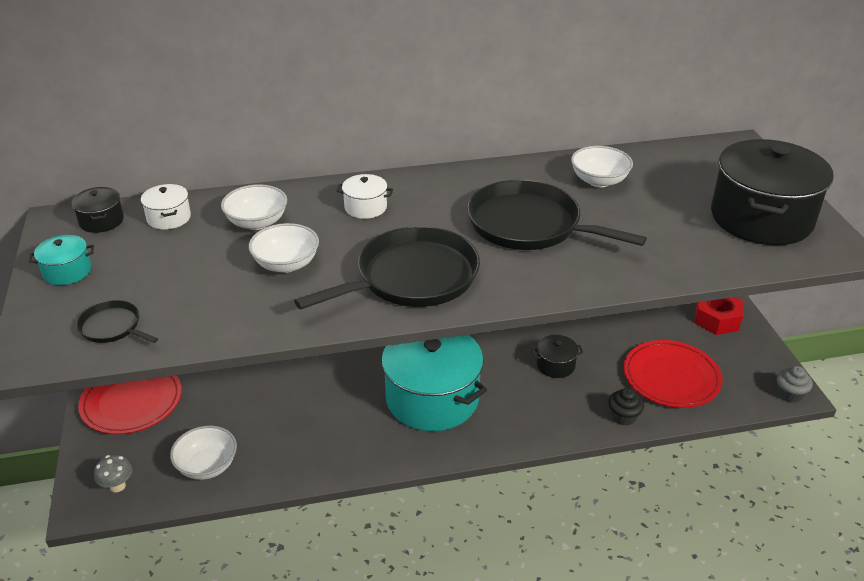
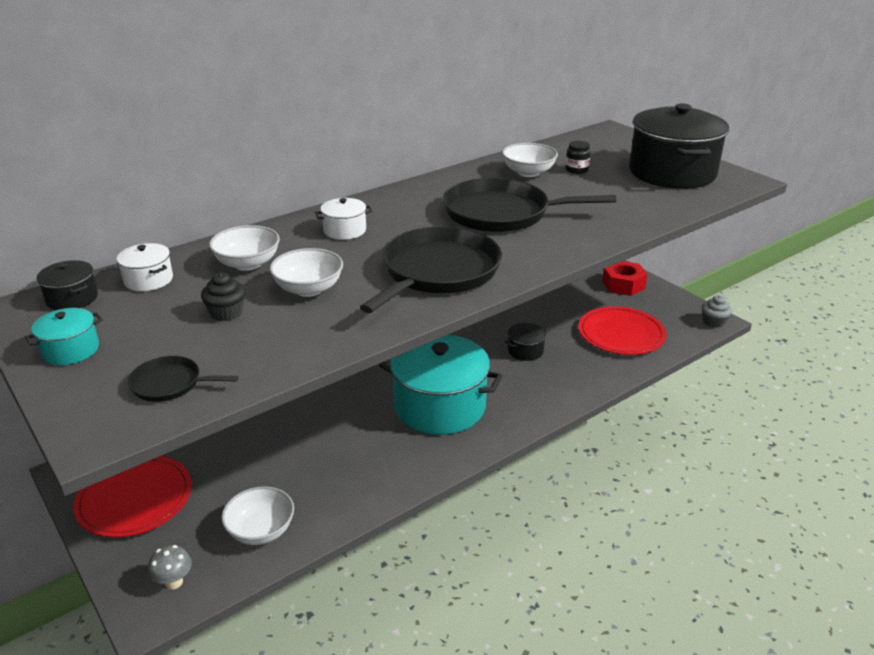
camera: 25 degrees left, 5 degrees down
(623, 416) = (607, 373): black cupcake -> black cupcake (226, 313)
(654, 189) = (576, 170): none -> black jar

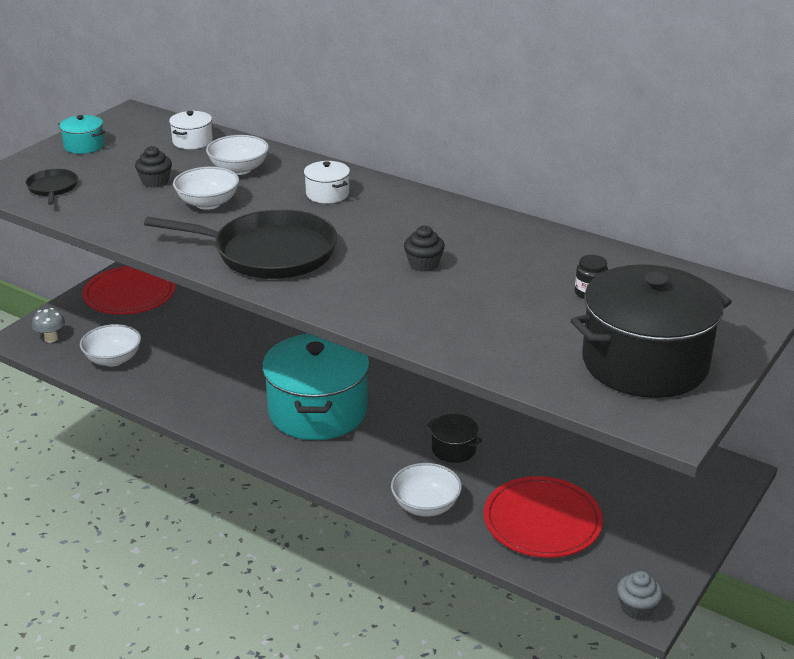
camera: 70 degrees right, 0 degrees up
(72, 298) = (152, 125): black pot -> none
(502, 213) = (423, 264): black pan -> black cupcake
(528, 172) = (552, 263): white bowl -> white bowl (426, 506)
(623, 285) = (675, 508): red nut -> none

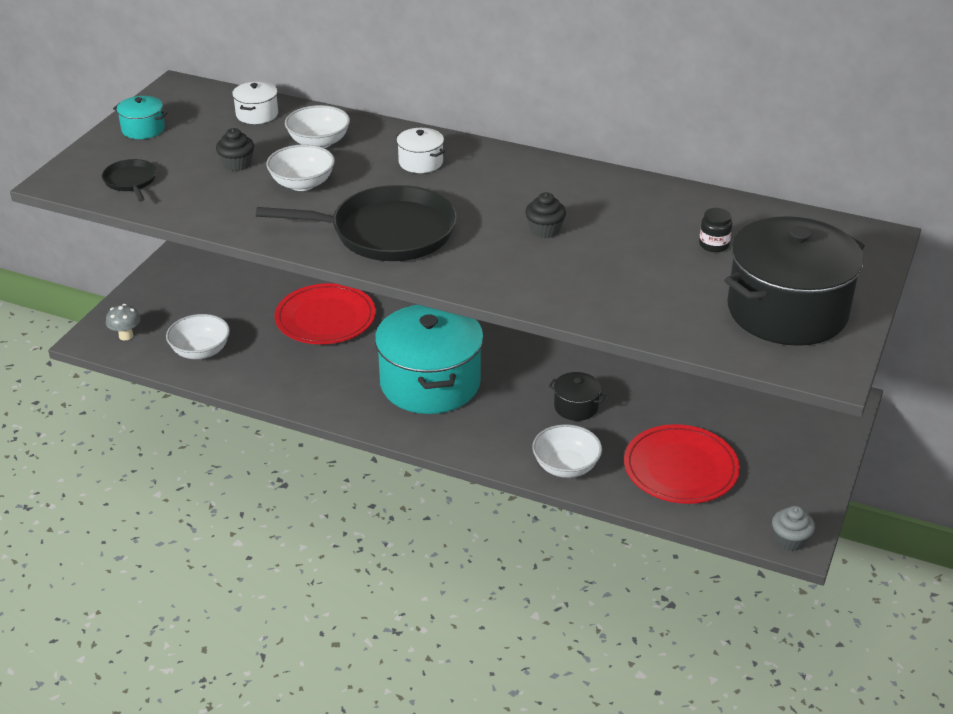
camera: 10 degrees left, 5 degrees up
(130, 294) = (192, 278): red plate -> red plate (325, 318)

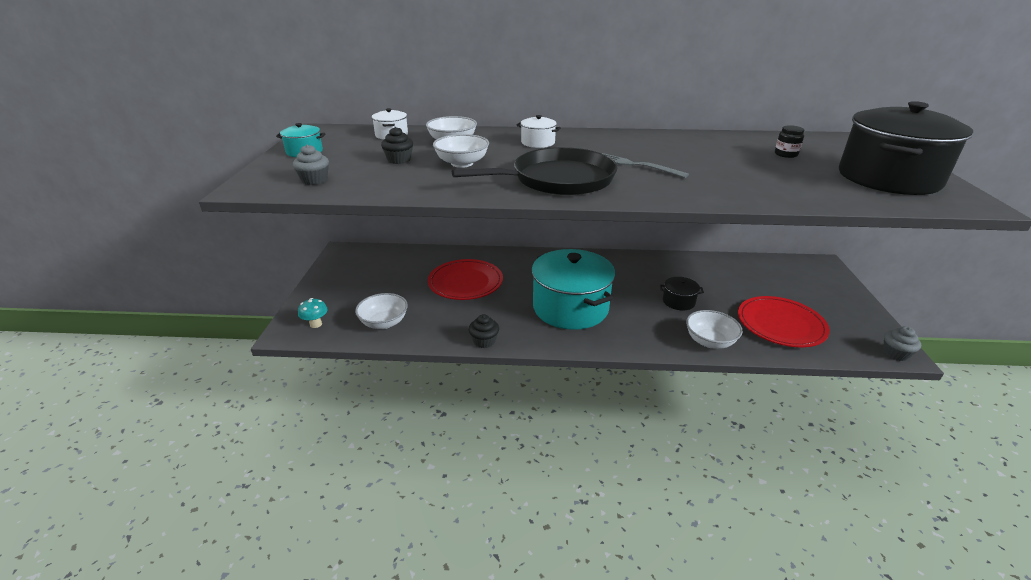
camera: 20 degrees left, 5 degrees down
(126, 336) = (316, 324): grey mushroom -> turquoise mushroom
(131, 181) = (314, 180): black pan -> grey cupcake
(500, 227) = (636, 165): none -> grey fork
(545, 230) = (668, 163): black cupcake -> black cupcake (484, 341)

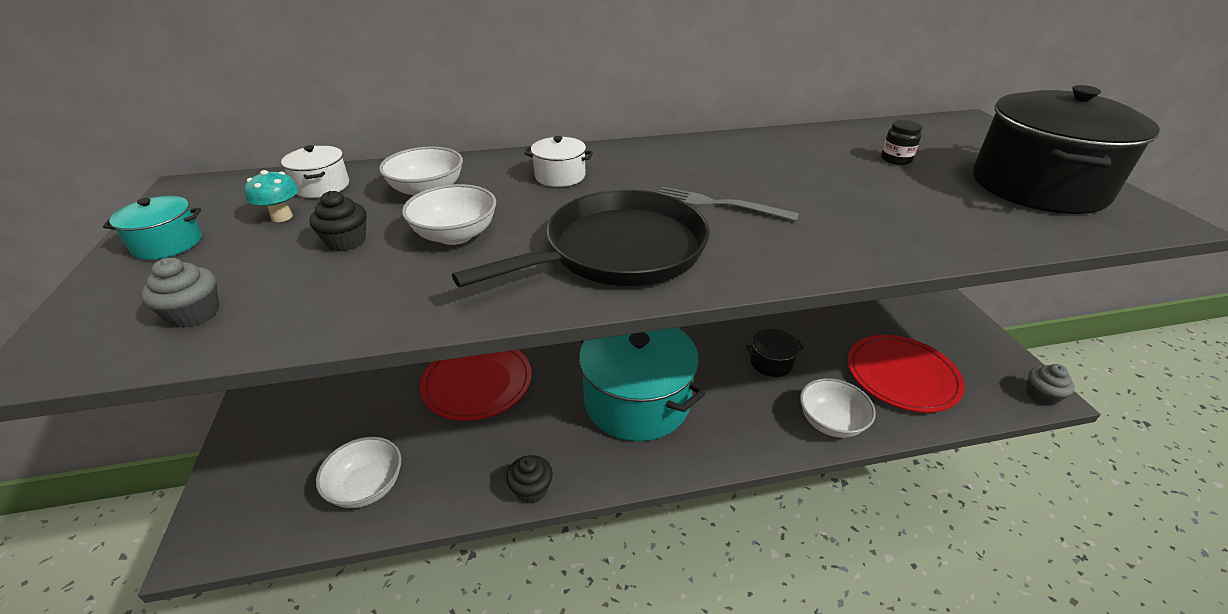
camera: 15 degrees left, 5 degrees up
(316, 324) = (251, 515): turquoise mushroom -> turquoise mushroom (282, 217)

